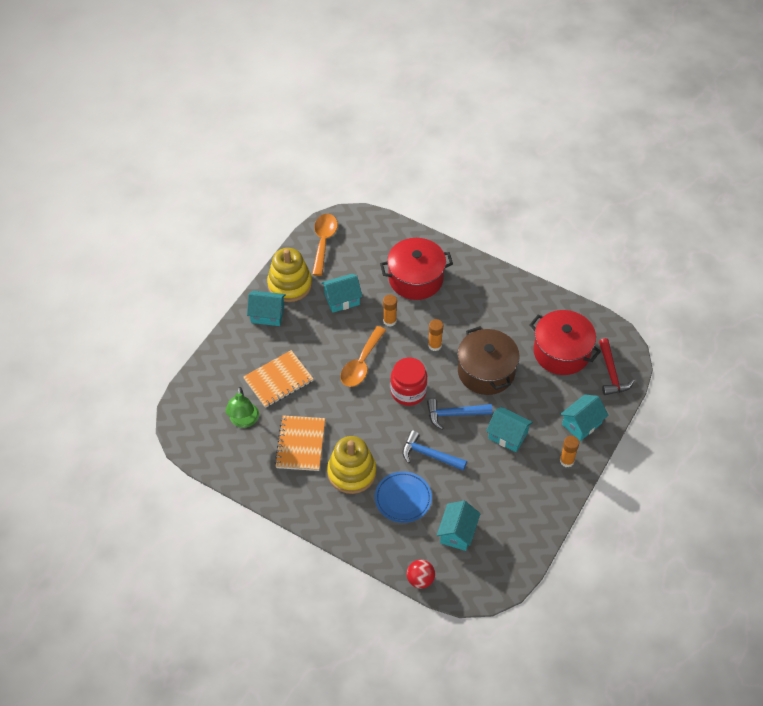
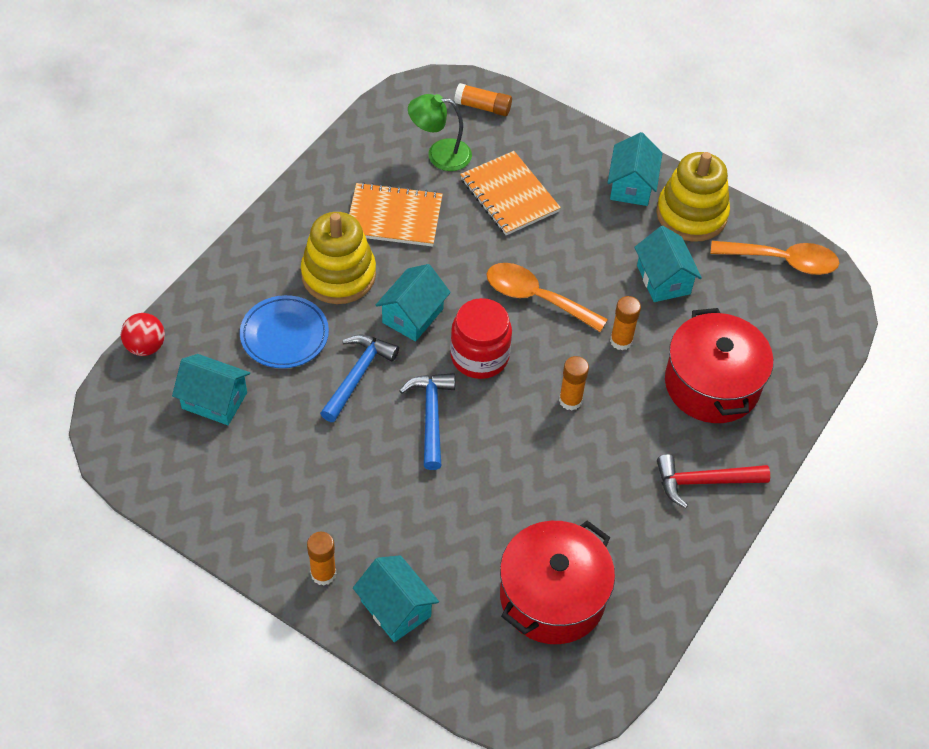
camera: 90 degrees right, 0 degrees up
(199, 398) = (483, 107): none -> orange glue stick
(486, 371) = (514, 471): brown pot -> none
(508, 435) = (382, 489): turquoise house -> turquoise house (413, 316)
(611, 373) = (502, 677): red hammer -> red hammer (704, 482)

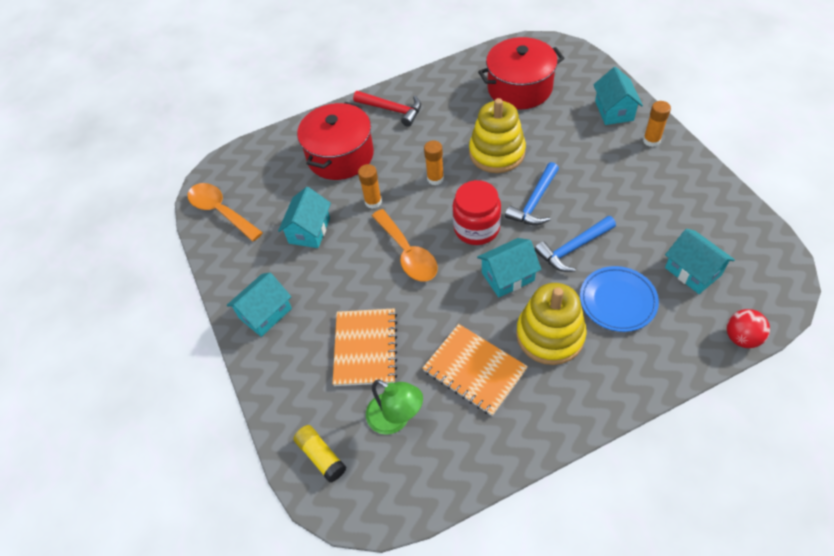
camera: 140 degrees left, 0 degrees up
(483, 107) = (321, 456): orange glue stick -> yellow glue stick
(691, 214) = (245, 270): yellow stacking toy -> yellow stacking toy (497, 153)

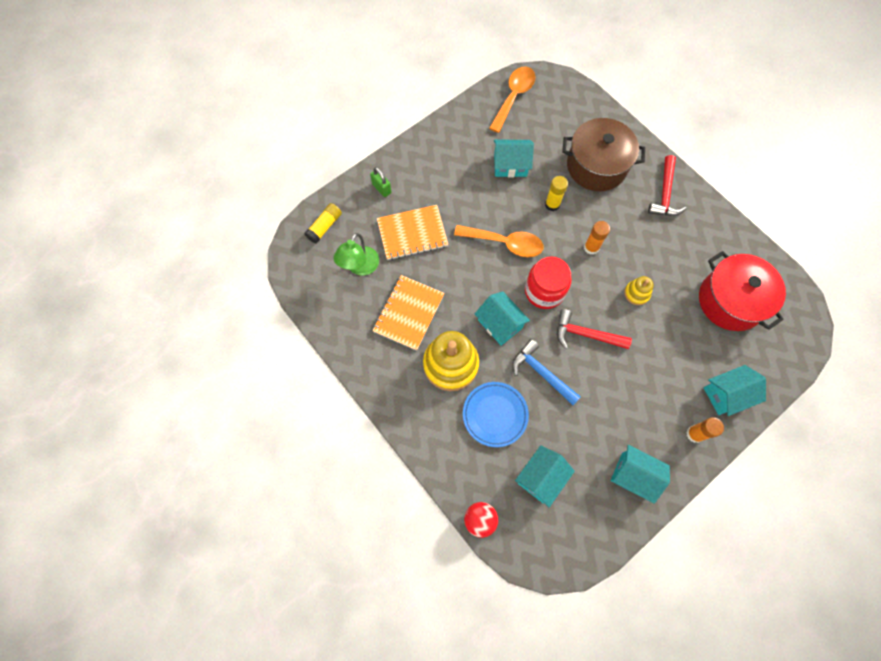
camera: 70 degrees right, 15 degrees up
(265, 313) = (427, 158): turquoise house -> turquoise house (633, 475)
(288, 374) = (381, 188): none -> green padlock
(340, 156) = (596, 166): red pot -> brown pot
(373, 202) = (552, 204): orange glue stick -> yellow glue stick
(408, 253) = (505, 243): orange spoon -> orange spoon turned 120 degrees counterclockwise
(497, 153) = (636, 293): yellow stacking toy -> yellow stacking toy, size x0.48
(535, 202) = (586, 334): blue hammer -> red hammer

